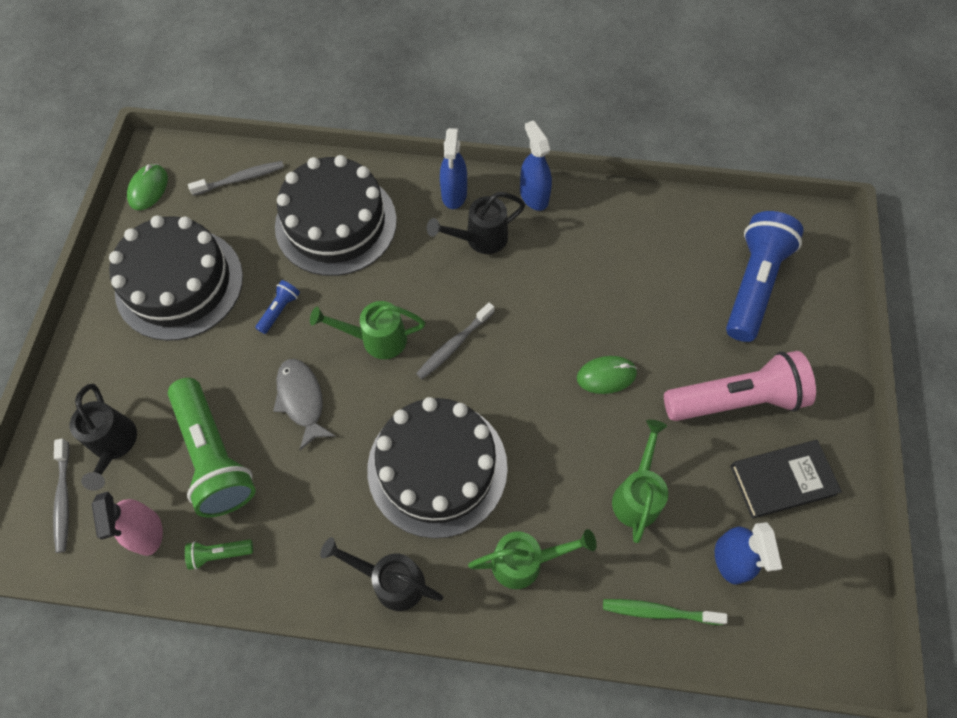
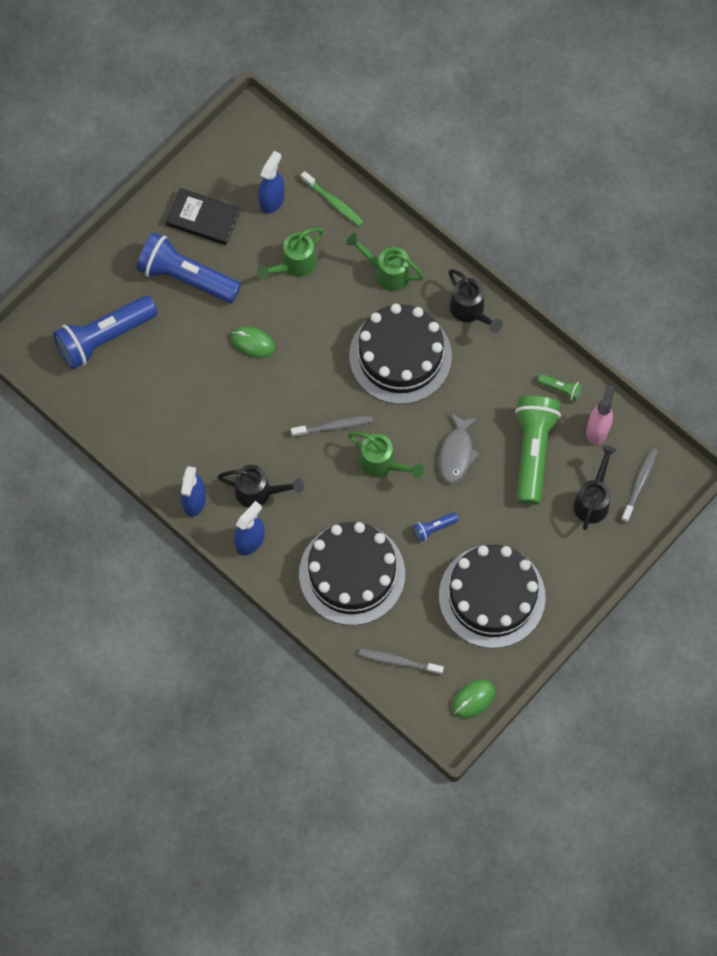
camera: 145 degrees left, 5 degrees up
(735, 399) = (186, 278): pink flashlight -> blue flashlight

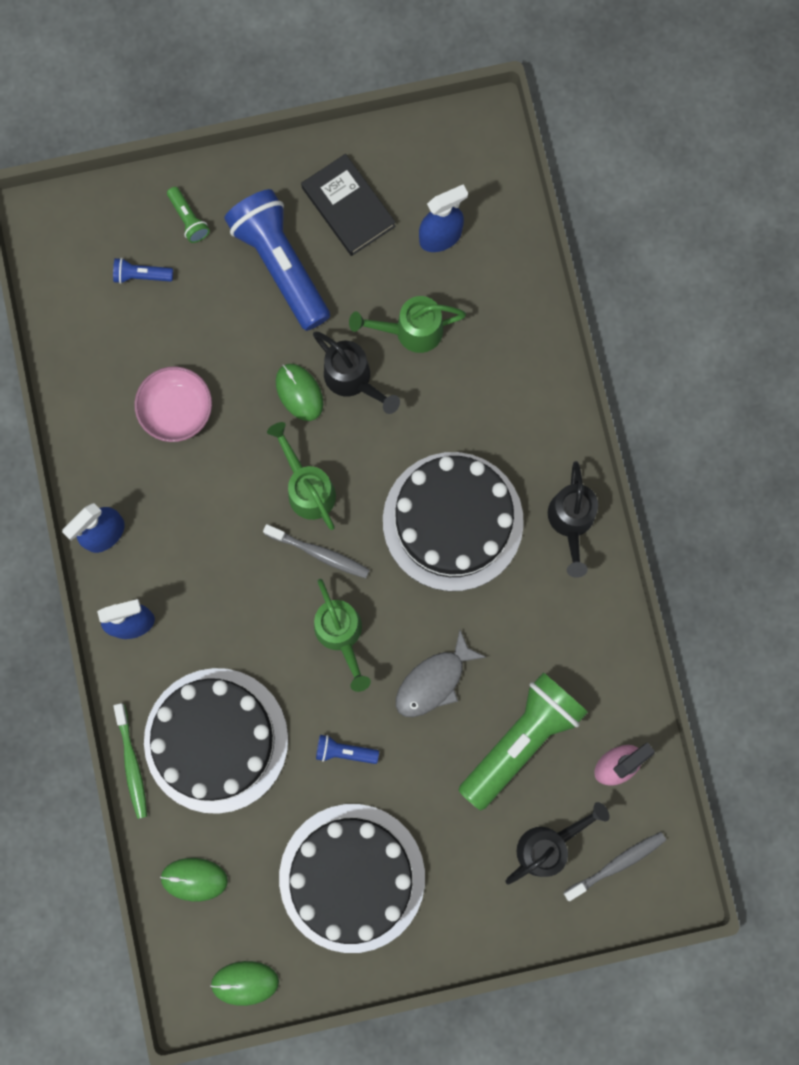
camera: 35 degrees right, 10 degrees up
(104, 338) = (141, 275): blue flashlight -> blue flashlight, size x0.42
(185, 401) = (176, 410): none -> pink bowl
(259, 492) = (182, 573): black watering can -> black watering can (353, 380)
(333, 202) = (508, 285): green toothbrush -> green toothbrush (132, 764)
(387, 272) = (509, 411): green watering can -> green watering can (307, 488)
(398, 661) = (194, 879): grey toothbrush -> green mouse
(561, 389) = (608, 687): green flashlight -> green flashlight (188, 219)

